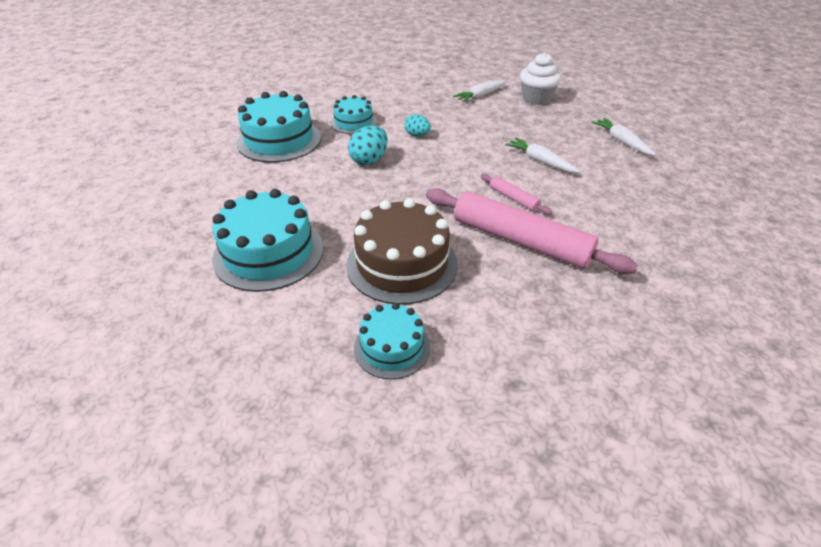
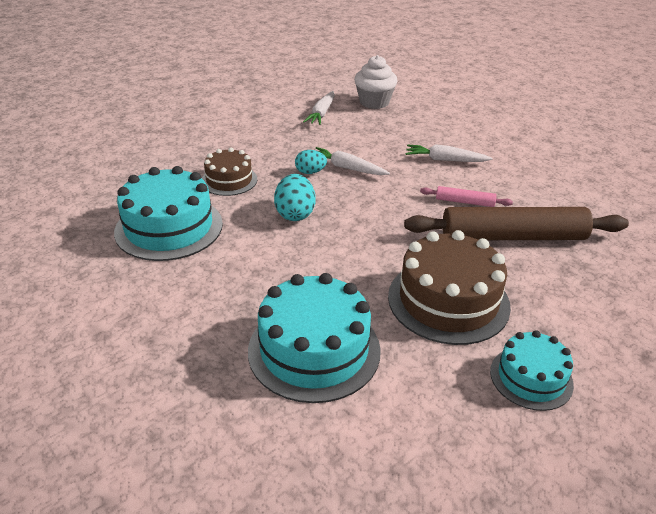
camera: 35 degrees left, 5 degrees down
(354, 122) = (229, 180): turquoise cake -> brown cake
(520, 240) = (512, 237): pink rolling pin -> brown rolling pin
(621, 141) = (484, 121): white carrot -> white carrot (347, 168)

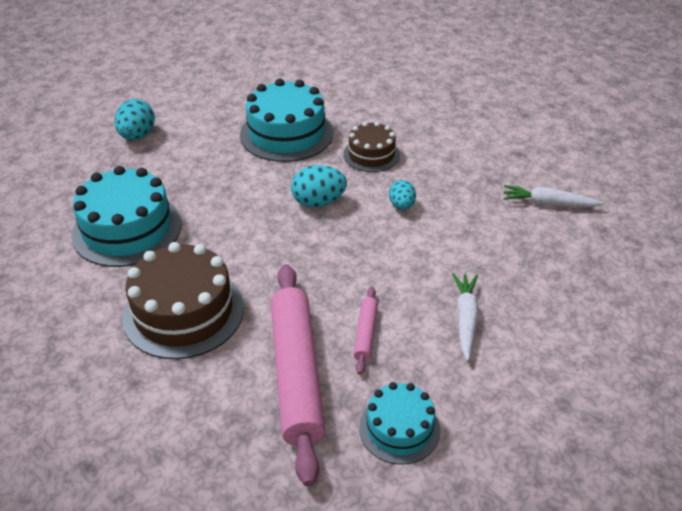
camera: 85 degrees right, 5 degrees up
(112, 351) = (137, 136): none -> turquoise egg
(347, 168) = (419, 232): white carrot -> none
(374, 102) = (607, 249): white cupcake -> none
(512, 237) = (296, 374): brown rolling pin -> pink rolling pin
(531, 378) = (74, 365): turquoise cake -> turquoise cake (399, 428)

